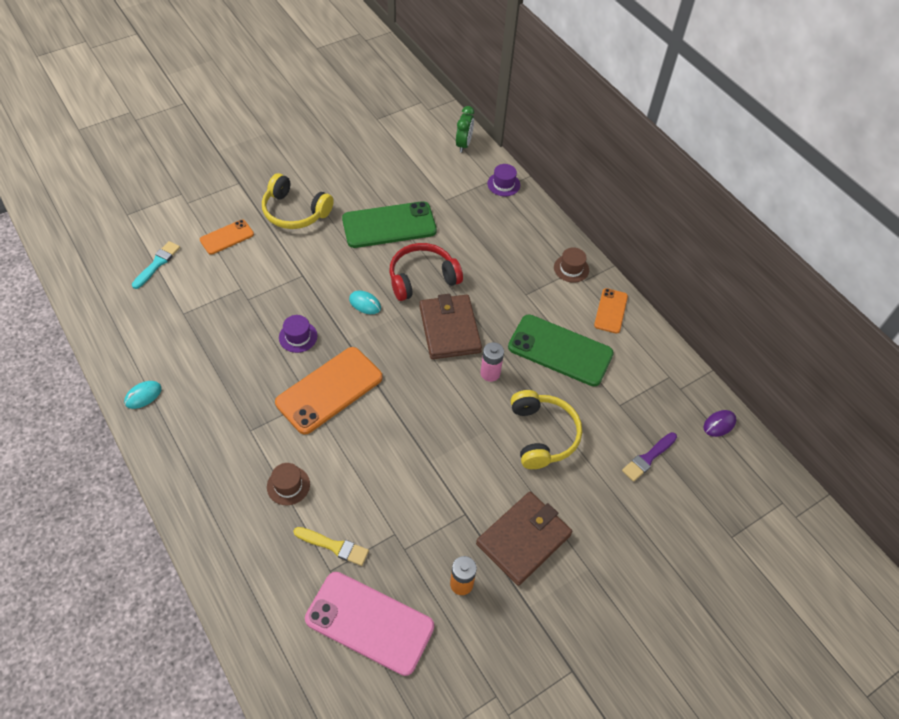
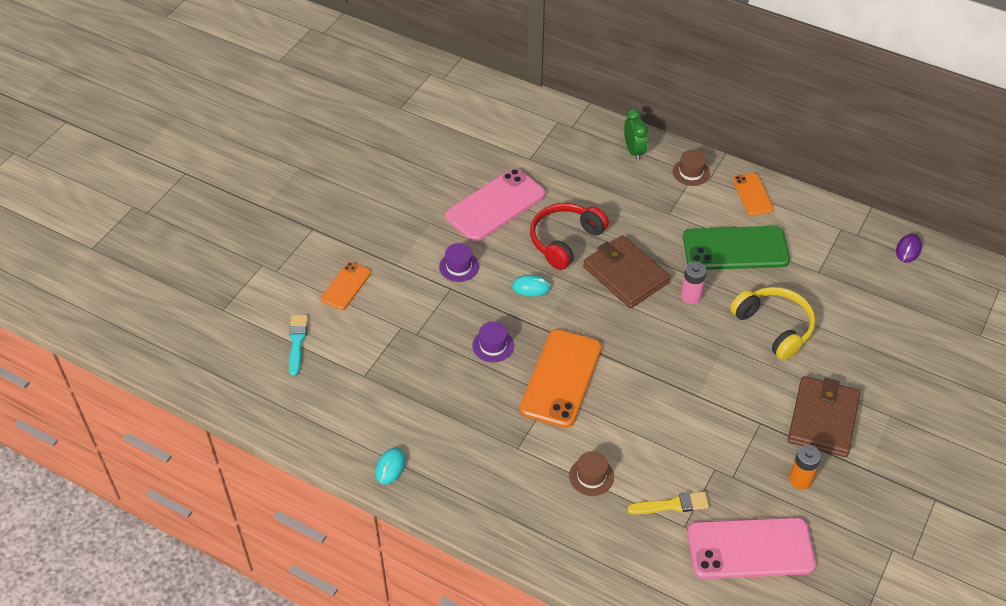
camera: 25 degrees left, 5 degrees down
(295, 212) = (393, 232): yellow headphones -> none
(389, 225) = (495, 205): green phone -> pink phone
(464, 144) = (505, 98): green clock -> green clock (634, 151)
(503, 184) = (572, 121): purple hat -> purple hat (459, 266)
(648, 458) = (873, 304): purple brush -> none

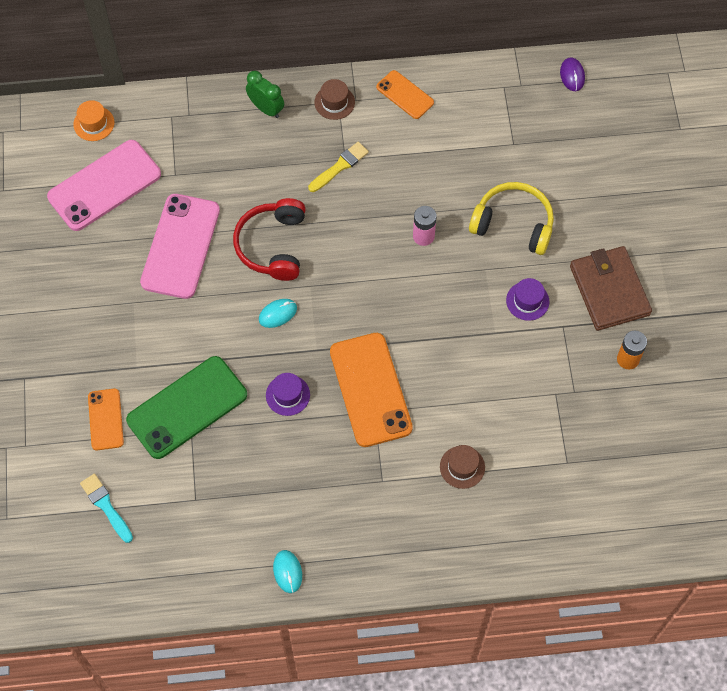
camera: 35 degrees left, 15 degrees up
(459, 266) = (196, 333): purple hat -> purple hat (527, 301)
(498, 99) = (94, 123): none -> orange hat
(625, 274) = (352, 248): brown wallet -> none
(672, 505) = (544, 450): yellow brush -> yellow brush (340, 166)
(735, 249) = (428, 162): green phone -> green phone (187, 407)
(750, 548) = (630, 448): pink phone -> pink phone (104, 185)

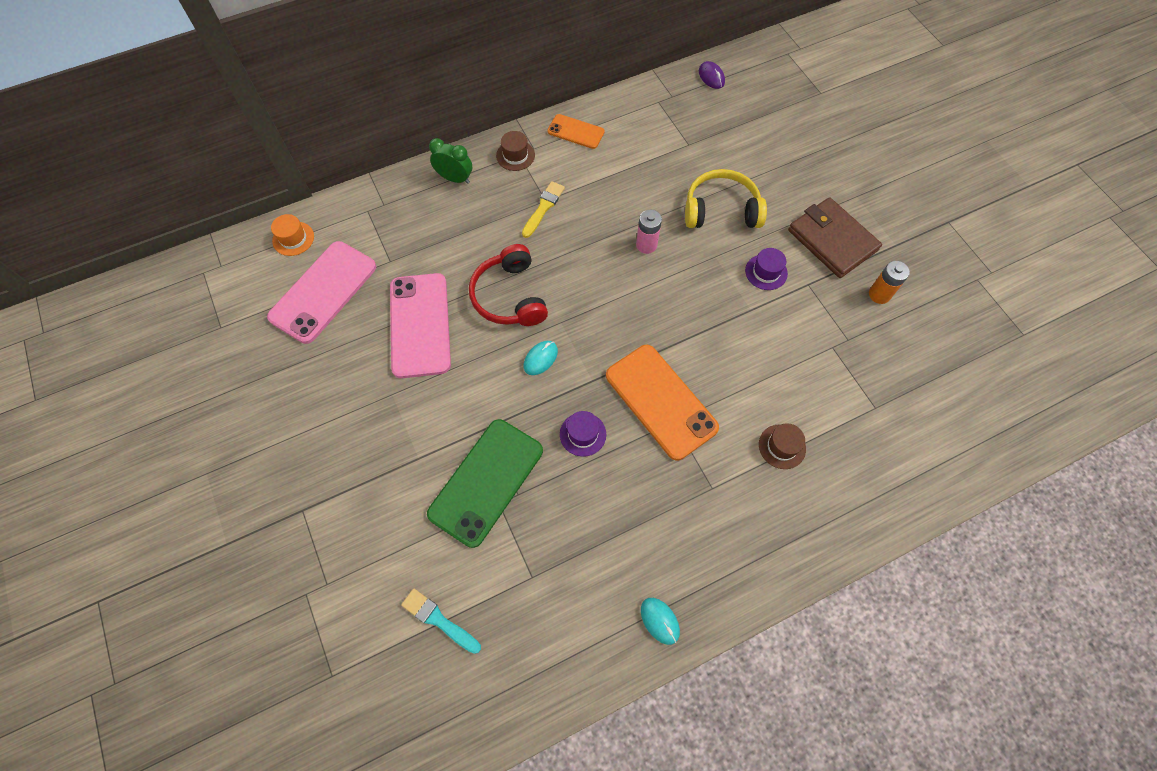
camera: 20 degrees left, 0 degrees up
(105, 419) = (405, 524): orange phone -> none

